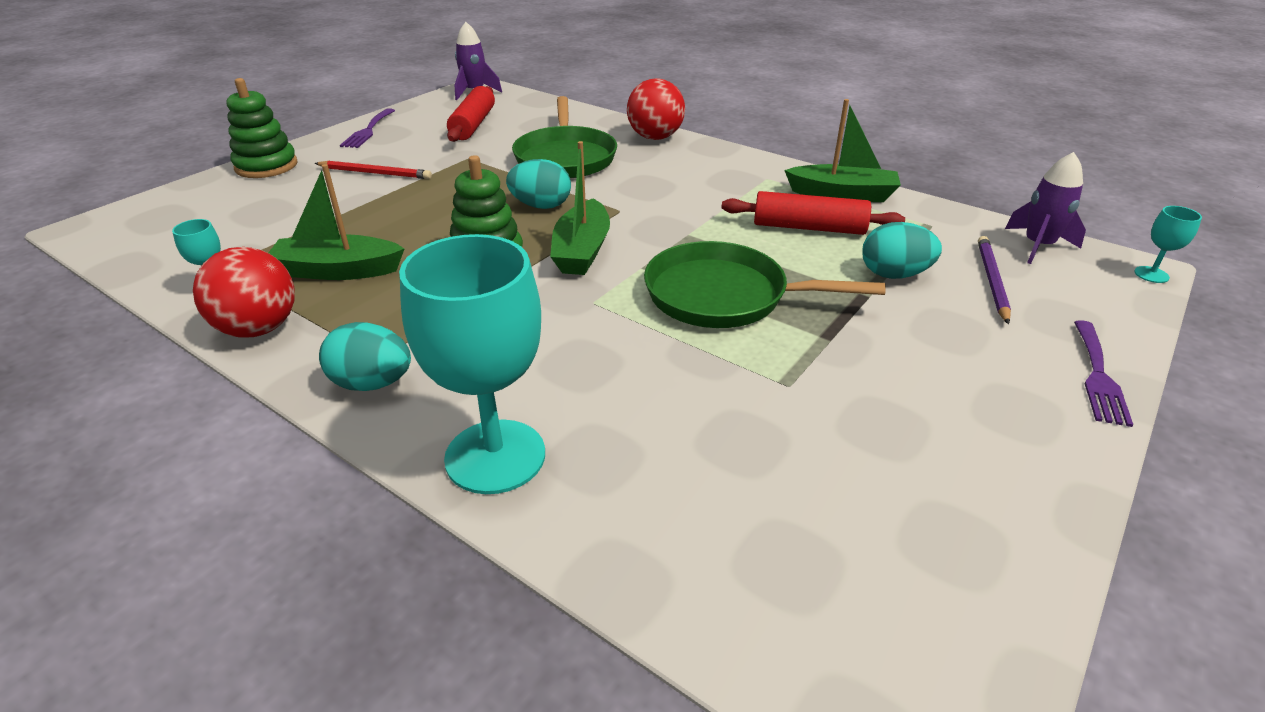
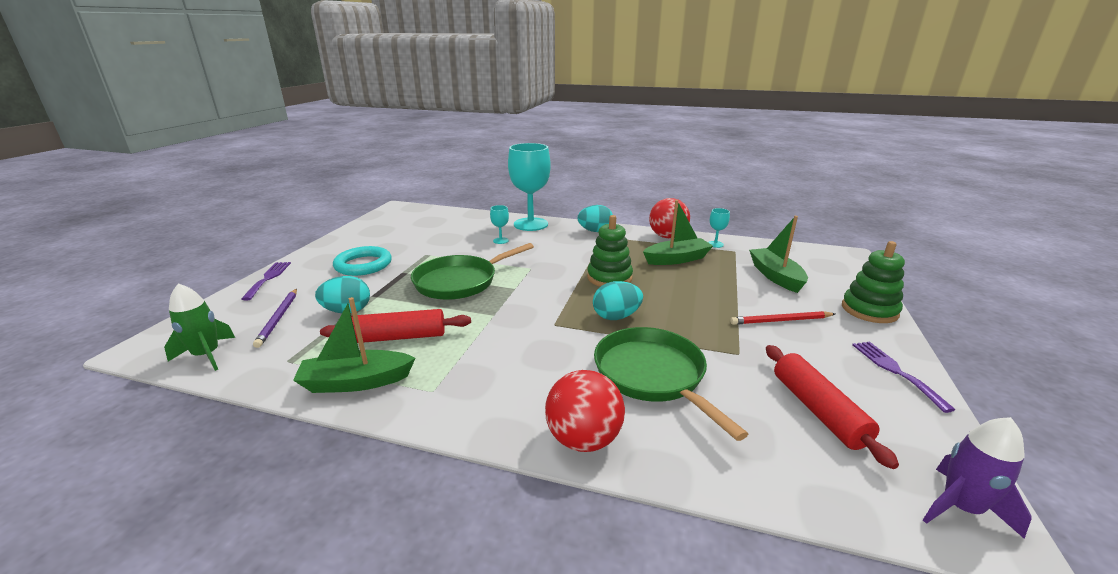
camera: 160 degrees right, 10 degrees down
(582, 251) = (558, 291): green boat -> green boat (775, 276)
(724, 296) = (460, 281): green pan -> green pan turned 150 degrees clockwise
(917, 377) = (363, 265): none -> turquoise ring
(1038, 246) = (207, 355): purple rocket -> green rocket
(1151, 274) = (140, 345): turquoise goblet -> turquoise goblet (500, 240)

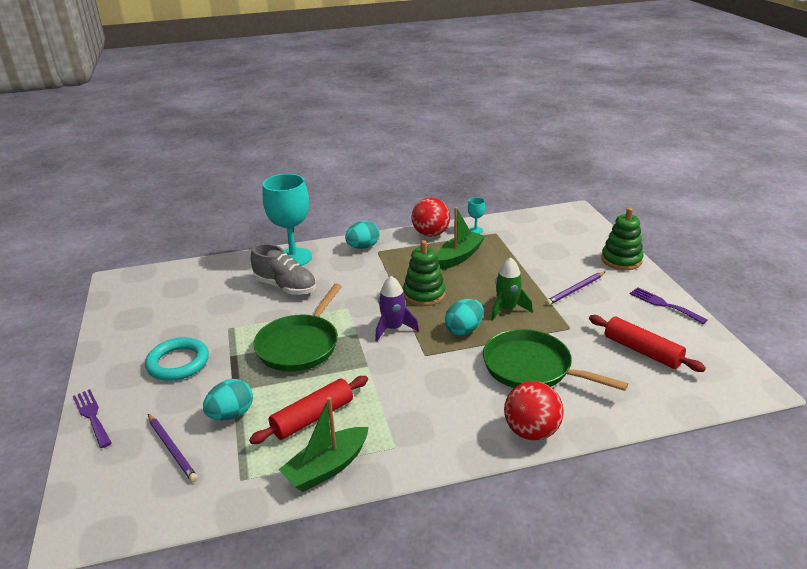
camera: 30 degrees left, 5 degrees up
(207, 355) = (154, 509): green rocket -> green rocket (507, 309)
(500, 240) = (285, 287): turquoise goblet -> grey shoe
(775, 276) = (543, 249): green boat -> none
(780, 321) = (575, 290): red pencil -> purple pencil
(960, 508) = (739, 379): purple rocket -> purple rocket (393, 328)

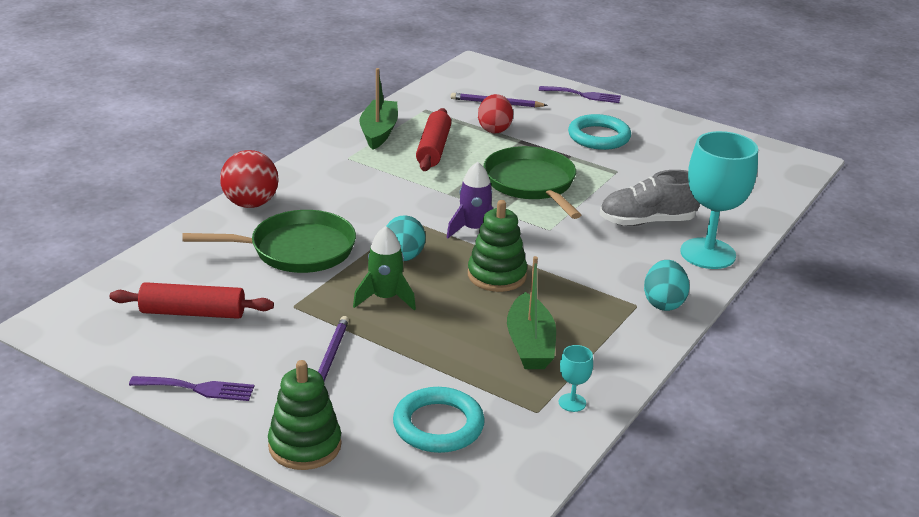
camera: 135 degrees right, 0 degrees up
(231, 414) = (494, 129): turquoise egg -> red egg
(430, 234) = (620, 365): red ball -> none
(548, 244) = (438, 425): none -> turquoise ring

